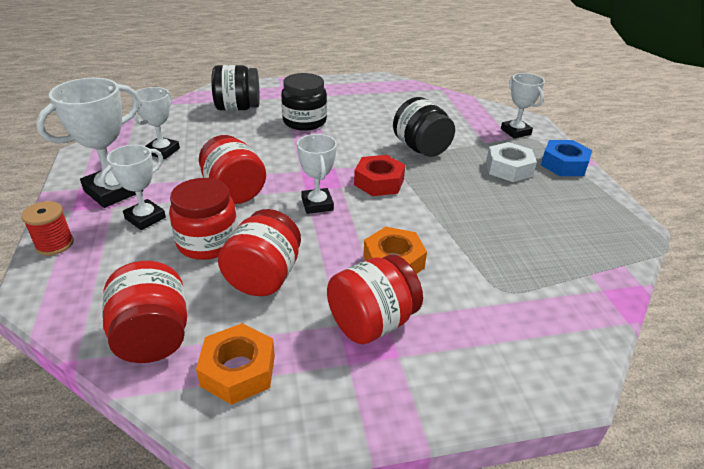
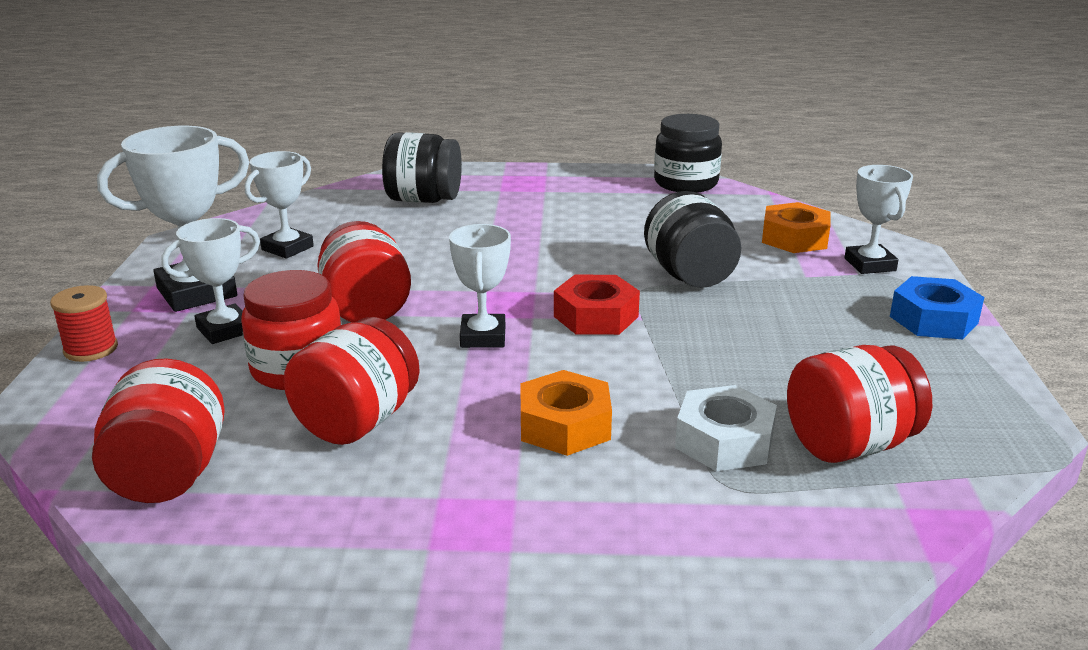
camera: 15 degrees right, 10 degrees down
(238, 370) = (265, 532): orange nut -> orange nut (794, 238)
(304, 121) = (517, 225): black jar -> black jar (685, 183)
(372, 322) = (490, 500): red jar -> red jar (849, 445)
(508, 168) = (828, 317): white nut -> white nut (724, 441)

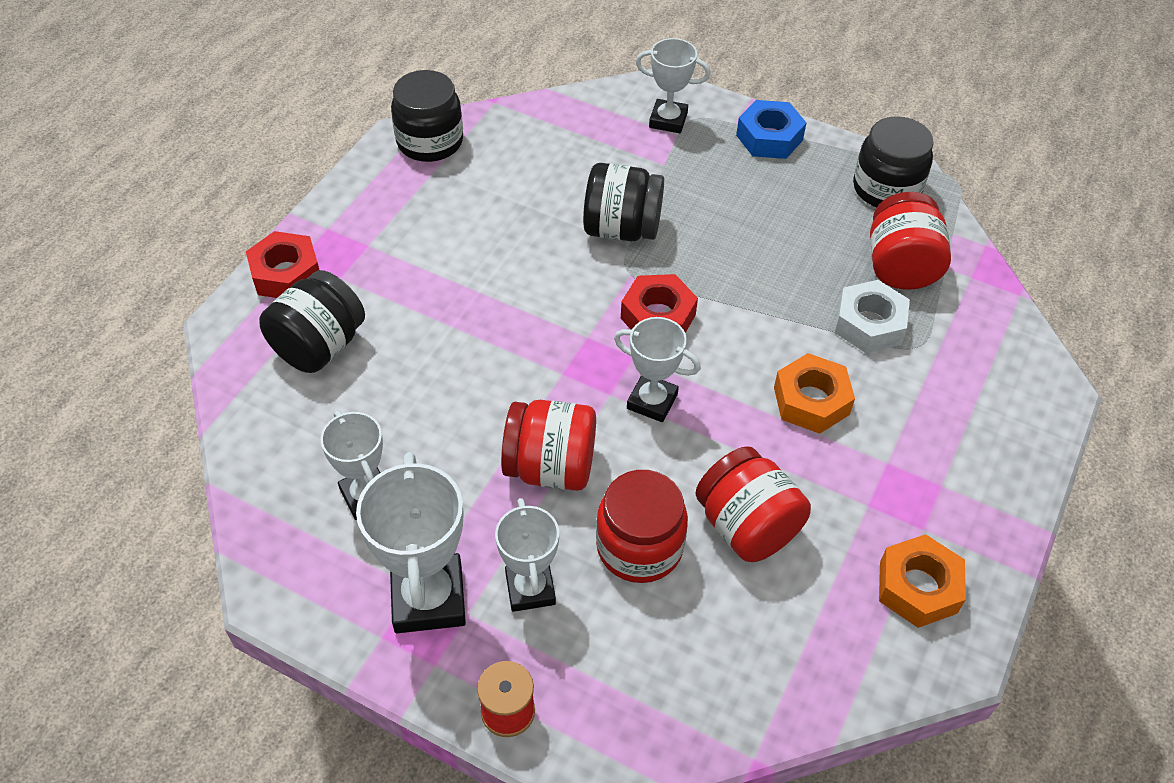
camera: 65 degrees left, 25 degrees up
(169, 475) = (769, 673): red jar -> none
(484, 174) = (286, 274): none -> red nut
(794, 238) = (595, 135): orange nut -> orange nut (918, 587)
(970, 409) = (886, 189): none -> black jar

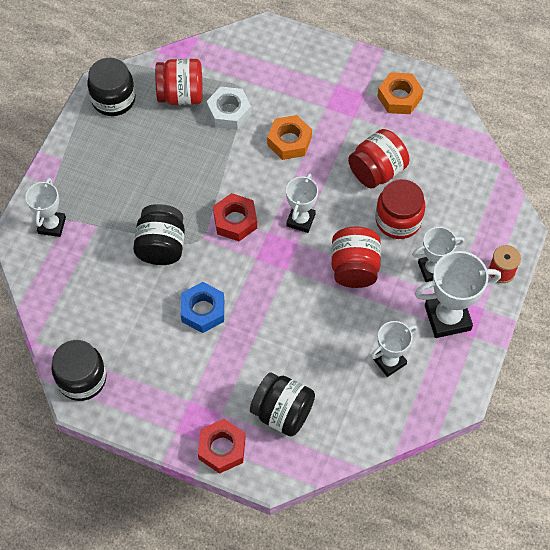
camera: 95 degrees left, 10 degrees up
(769, 138) = (67, 164): blue nut -> blue nut (203, 310)

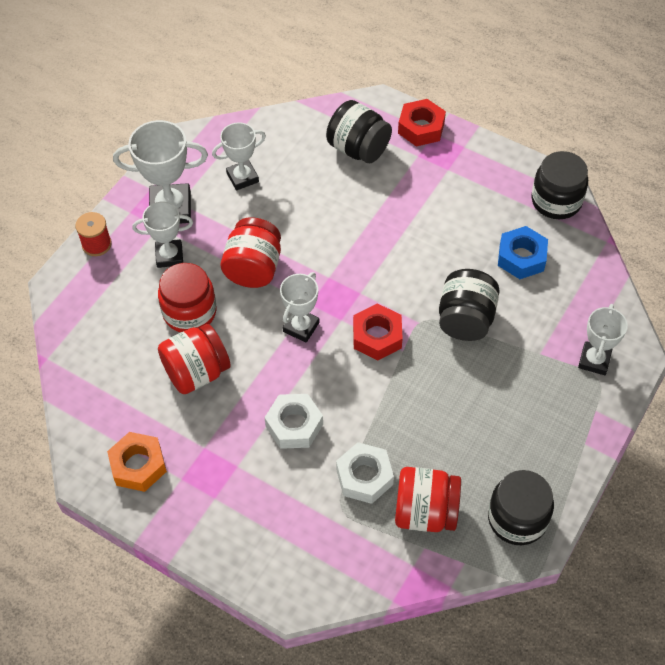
camera: 170 degrees left, 5 degrees down
(203, 310) = (425, 247): blue nut -> blue nut (521, 257)
(289, 141) = (294, 425): orange nut -> white nut

